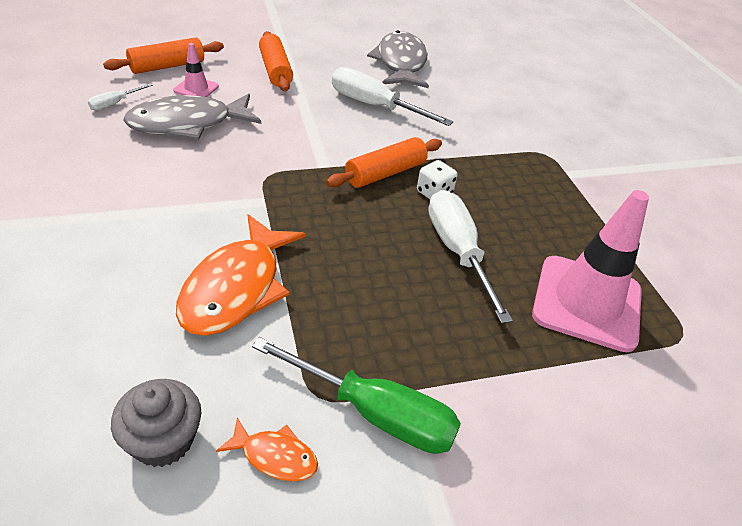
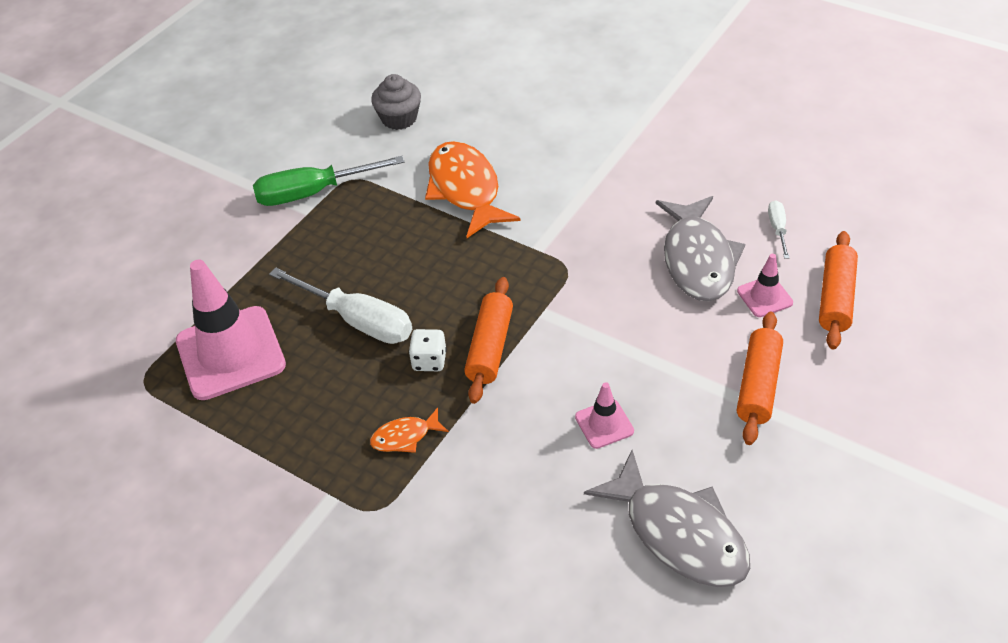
camera: 145 degrees right, 5 degrees up
(188, 124) = (697, 259): grey fish -> grey fish turned 150 degrees clockwise
(275, 70) = (758, 385): orange rolling pin -> orange rolling pin turned 75 degrees clockwise
(275, 456) = (342, 147): orange fish -> orange fish (405, 436)
(374, 106) = (604, 424): white screwdriver -> pink traffic cone

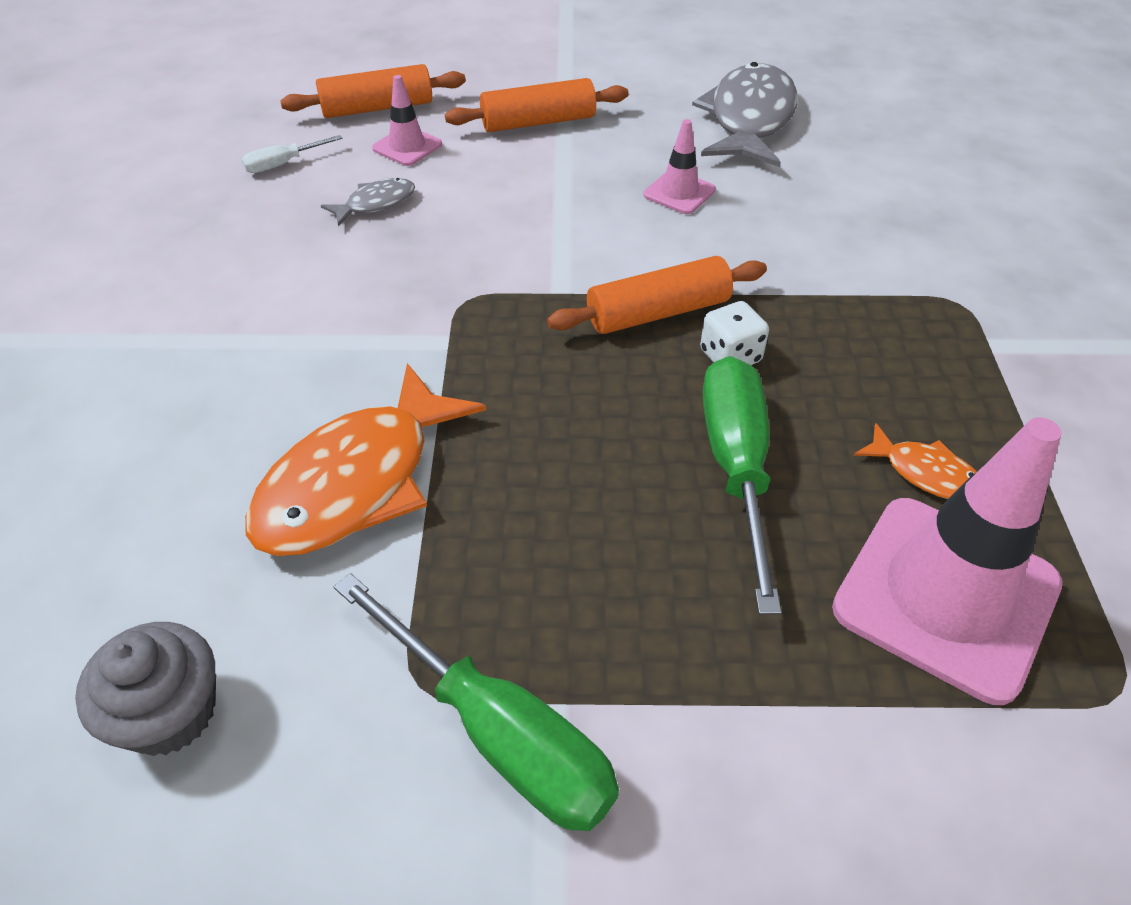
camera: 125 degrees left, 0 degrees up
(358, 320) = (736, 467): white screwdriver -> green screwdriver
(405, 436) = (853, 324): orange fish -> orange fish (925, 473)
(697, 259) = (375, 204): grey fish -> grey fish, size x0.47

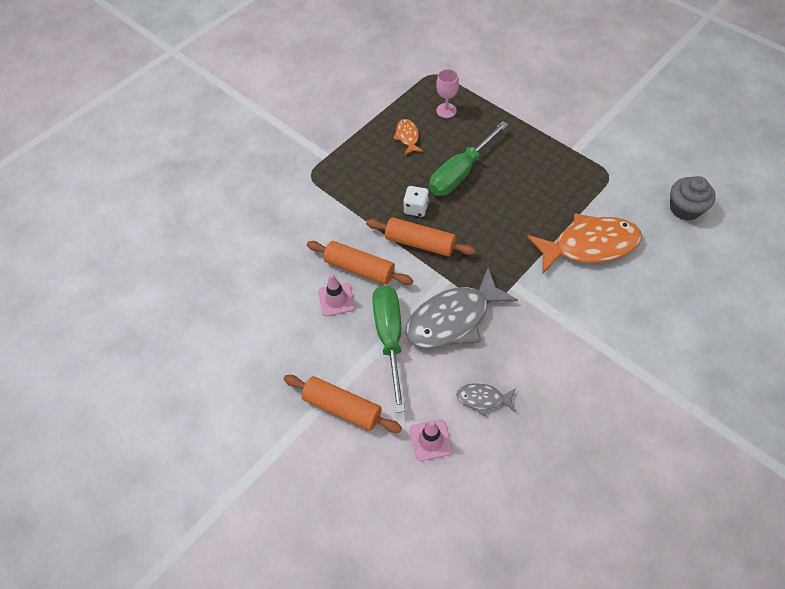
camera: 135 degrees left, 10 degrees up
(283, 164) = (511, 477): white screwdriver -> none
(377, 108) = (418, 499): orange rolling pin -> orange rolling pin (359, 268)
(500, 734) = (594, 152): green screwdriver -> green screwdriver (390, 337)
(749, 119) = (241, 325): grey fish -> grey fish (453, 319)
(946, 596) = (446, 110): pink traffic cone -> pink goblet

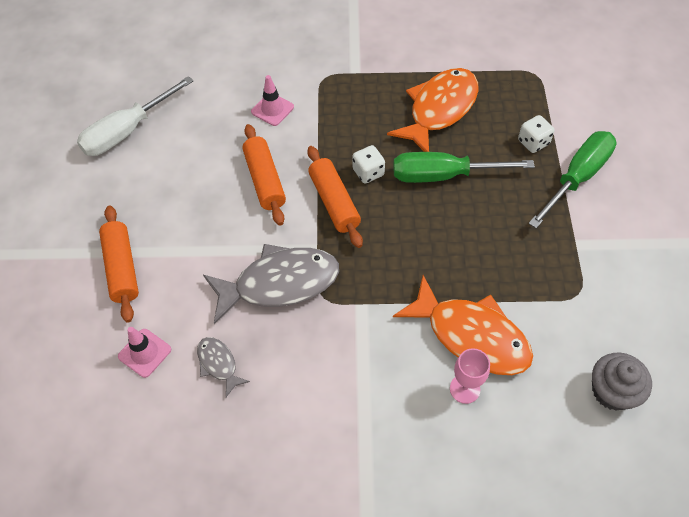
camera: 45 degrees right, 0 degrees up
(219, 322) = (127, 131): none -> white screwdriver
(336, 299) = (219, 188): pink traffic cone -> pink traffic cone (272, 109)
(390, 337) = (217, 251): green screwdriver -> green screwdriver (577, 177)
(407, 137) = (439, 109): orange fish -> orange fish, size x2.11
(446, 110) = (503, 114): pink goblet -> pink goblet (464, 389)
(453, 319) = (279, 283): grey fish -> grey fish turned 150 degrees clockwise
(483, 113) = (533, 142): none -> white dice

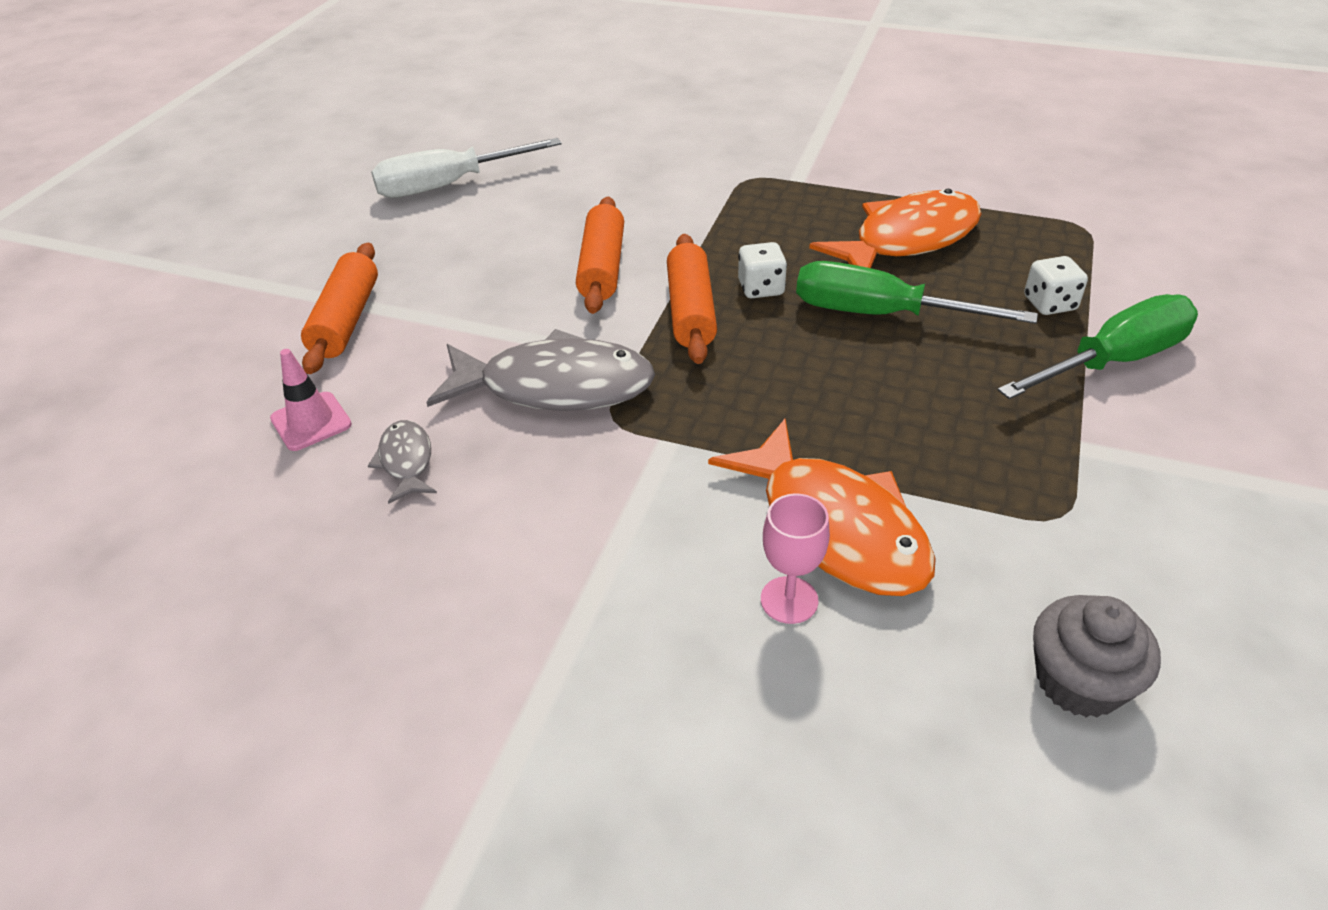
camera: 20 degrees right, 15 degrees down
(272, 109) = (656, 197): pink traffic cone -> none

